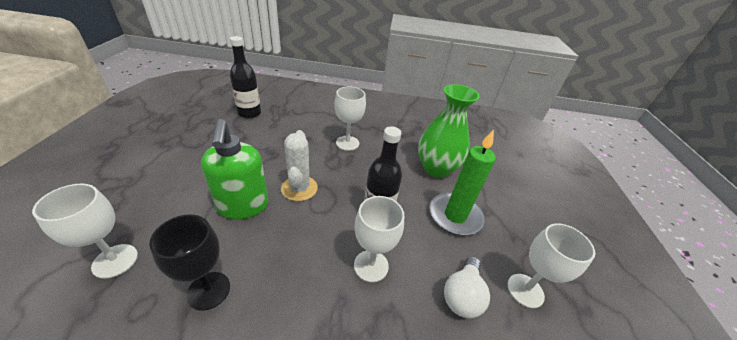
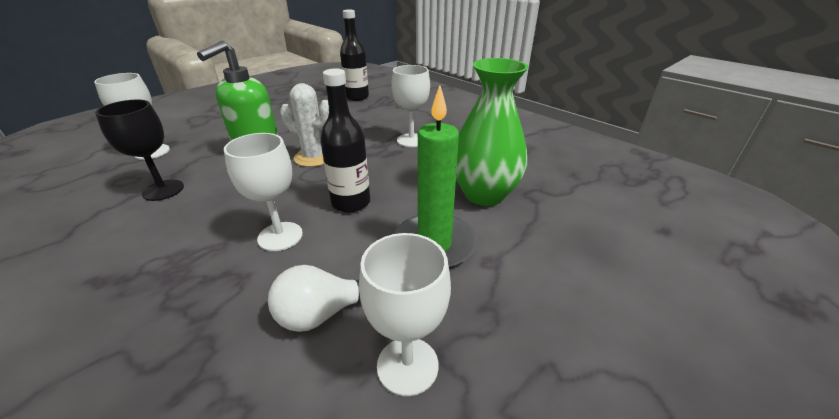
camera: 45 degrees right, 5 degrees down
(299, 188) = (314, 157): white cactus -> white cactus turned 75 degrees clockwise

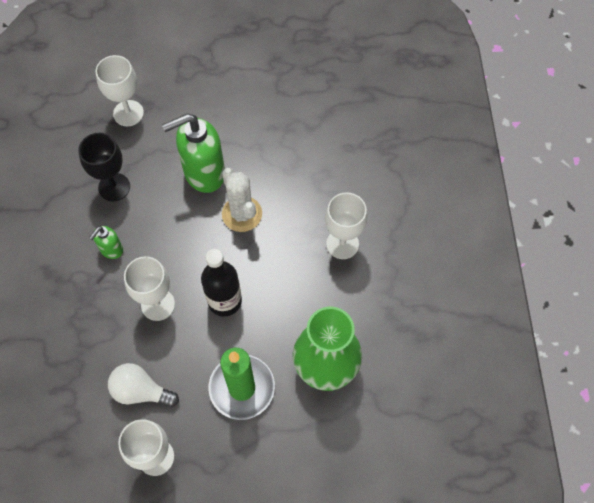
camera: 40 degrees right, 30 degrees up
(188, 226) = (111, 250): none -> green soap dispenser
(357, 97) = (365, 111): black bottle -> none

